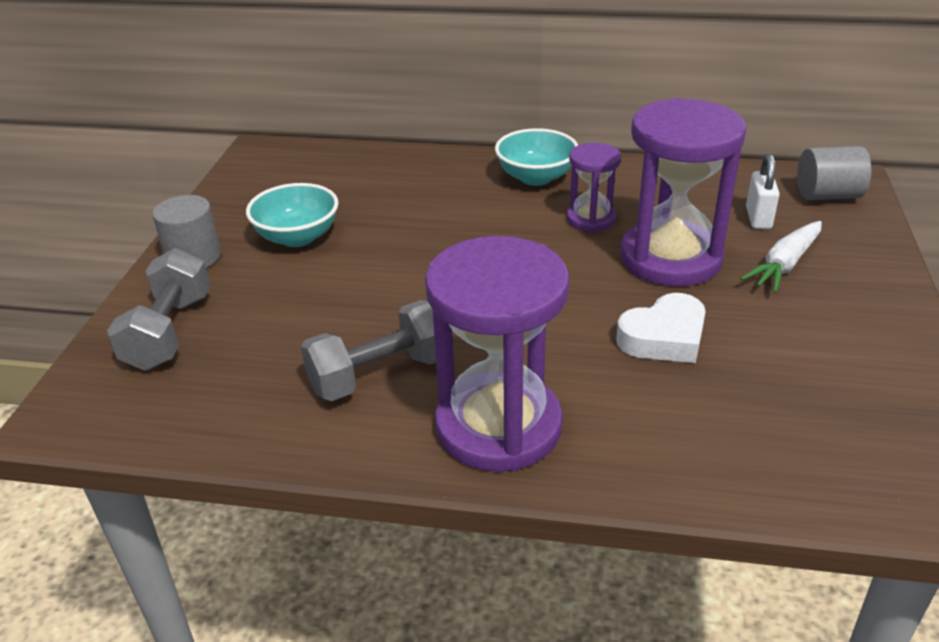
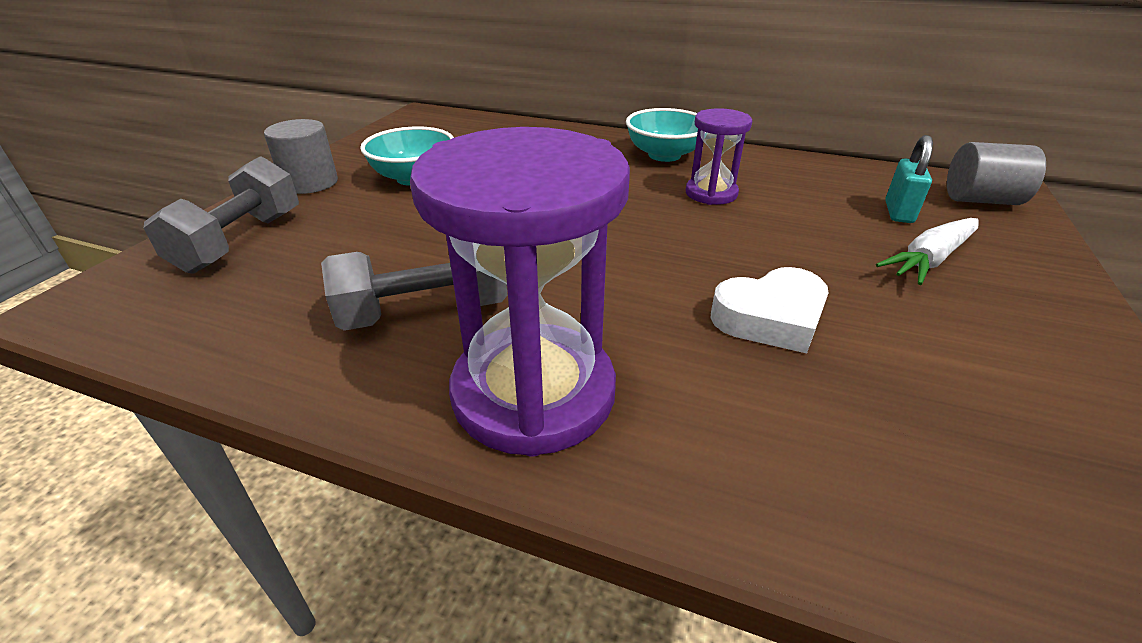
camera: 10 degrees right, 0 degrees up
(670, 258) = (792, 238): purple hourglass -> none
(758, 218) = (898, 212): white padlock -> turquoise padlock

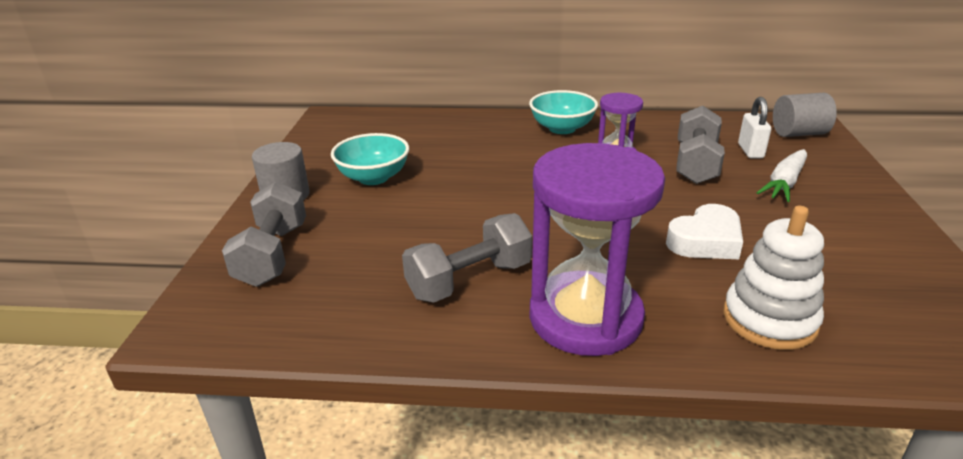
camera: 15 degrees left, 5 degrees down
(807, 457) = (769, 319): none -> white stacking toy
(812, 217) = (696, 164): none -> grey dumbbell
(898, 212) = (750, 151): turquoise padlock -> white padlock

